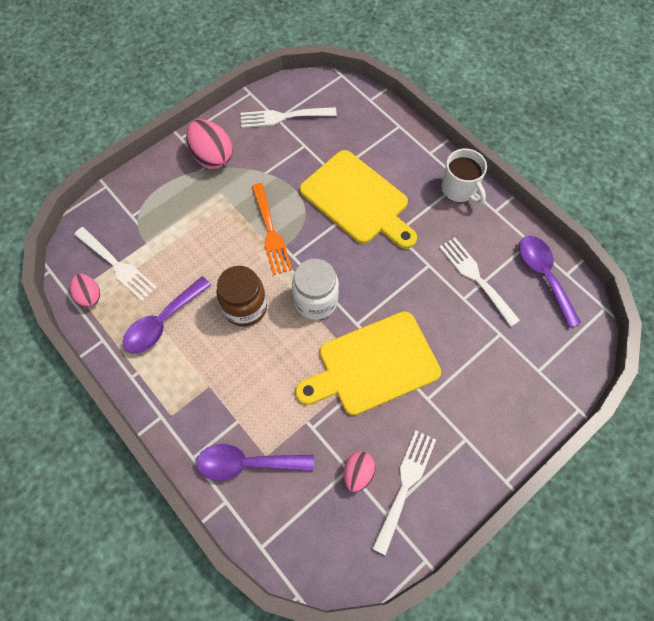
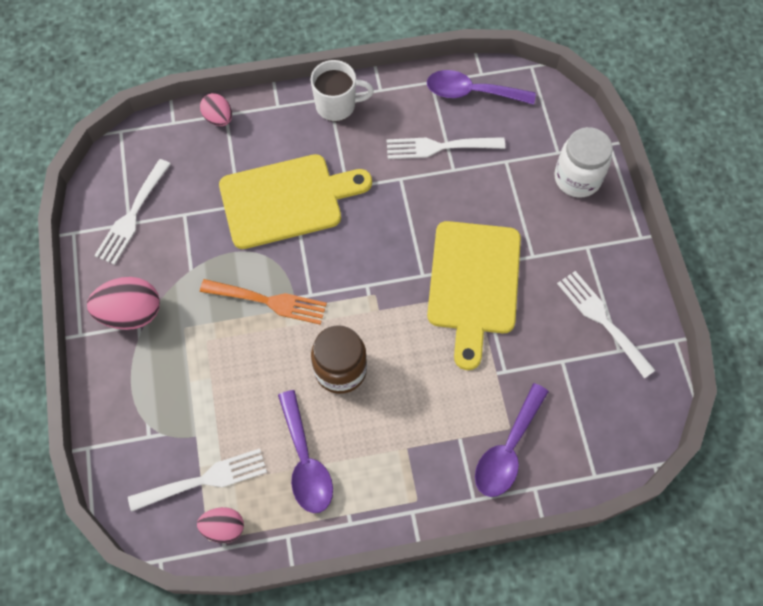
camera: 60 degrees left, 0 degrees up
(315, 300) = (375, 299): white jar -> white jar (577, 178)
(358, 473) = (570, 354): pink egg -> pink egg (218, 118)

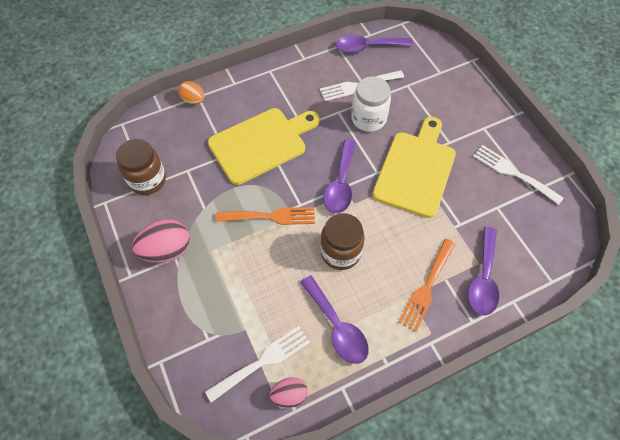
camera: 15 degrees left, 5 degrees down
(132, 216) = (147, 180): white fork -> brown jar
(218, 118) = (193, 100): pink egg -> orange egg
(337, 105) = (277, 74): white mug -> none
(370, 279) = (340, 184): none -> purple spoon
(432, 442) = (427, 287): none -> orange fork
(474, 284) = (415, 170): yellow cutting board -> yellow cutting board turned 150 degrees counterclockwise
(577, 178) = (459, 86): white jar -> white jar (368, 119)

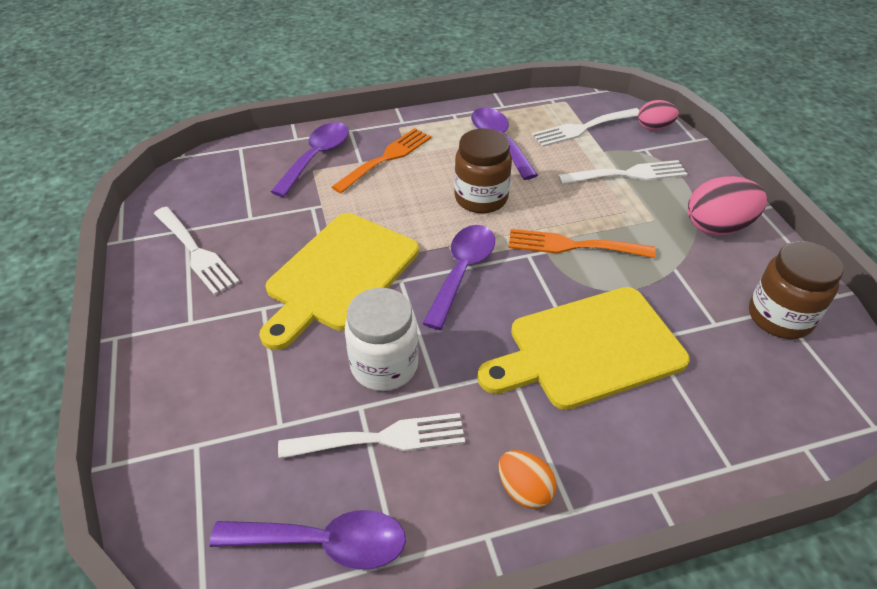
camera: 170 degrees left, 15 degrees down
(193, 100) = (738, 459): orange egg -> orange egg (524, 490)
(226, 300) = (628, 174): none -> white fork
(289, 395) = (556, 107): pink egg -> pink egg (654, 127)

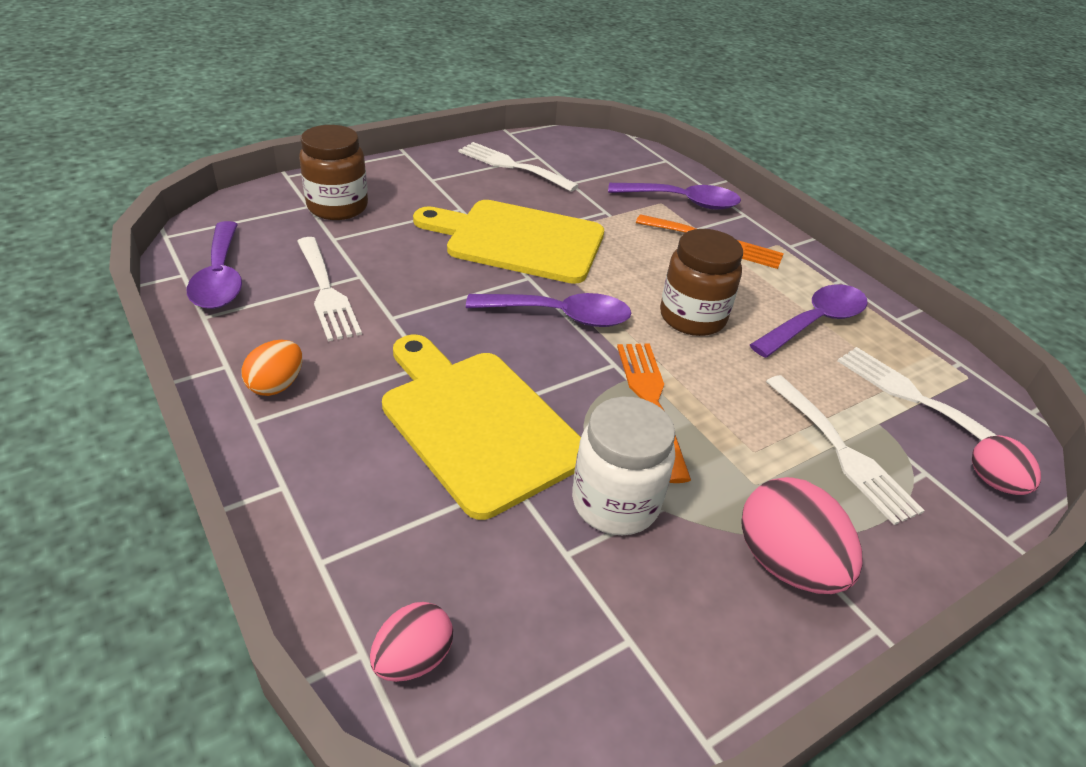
camera: 70 degrees right, 5 degrees down
(196, 252) = (512, 166): white fork -> white fork turned 90 degrees clockwise
(384, 366) = (411, 282): white jar -> white jar (615, 503)
(779, 317) = (612, 640): brown jar -> brown jar (337, 207)
(806, 419) = (413, 659): none -> pink egg

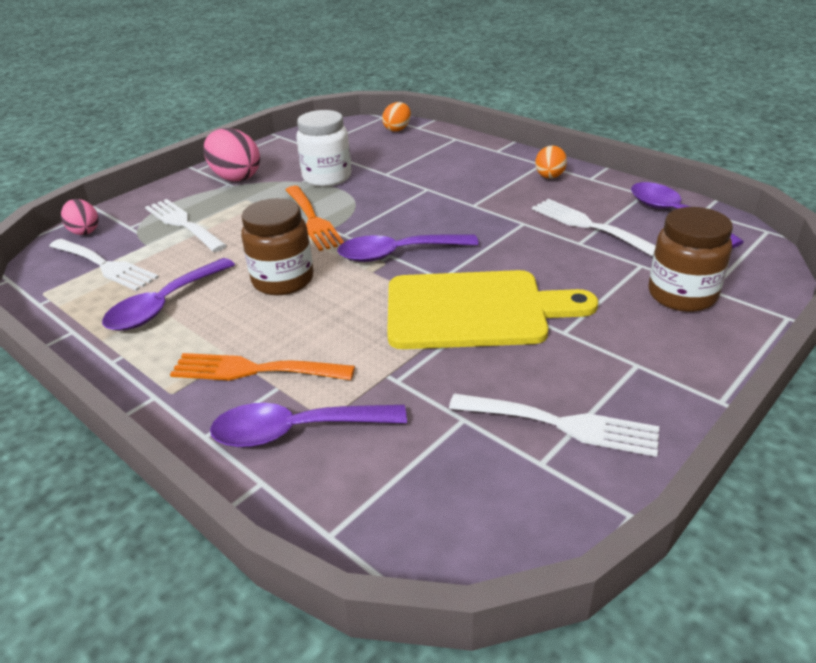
camera: 170 degrees right, 5 degrees down
(413, 659) = (397, 129): pink egg -> orange egg
(476, 423) = (419, 187): yellow cutting board -> none

